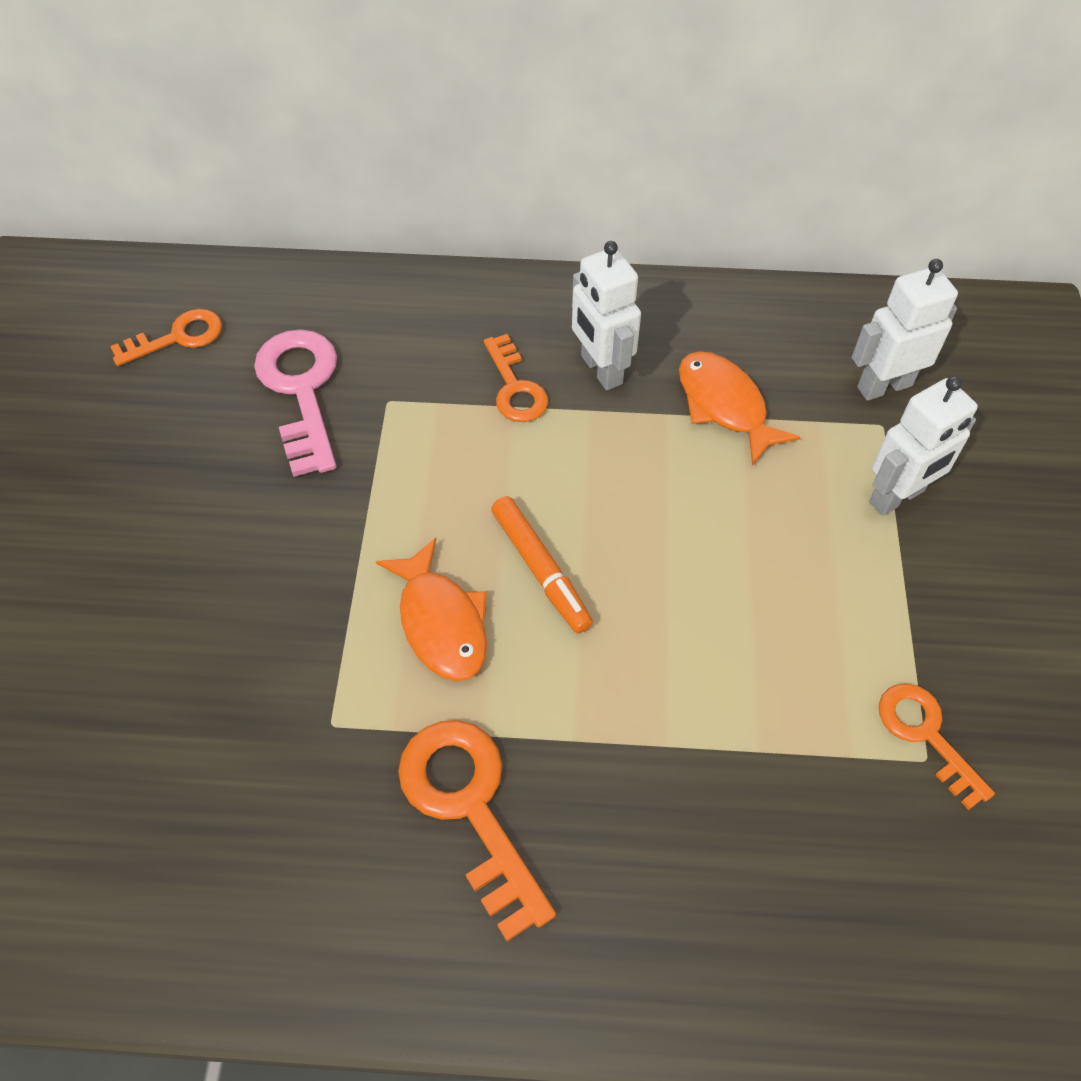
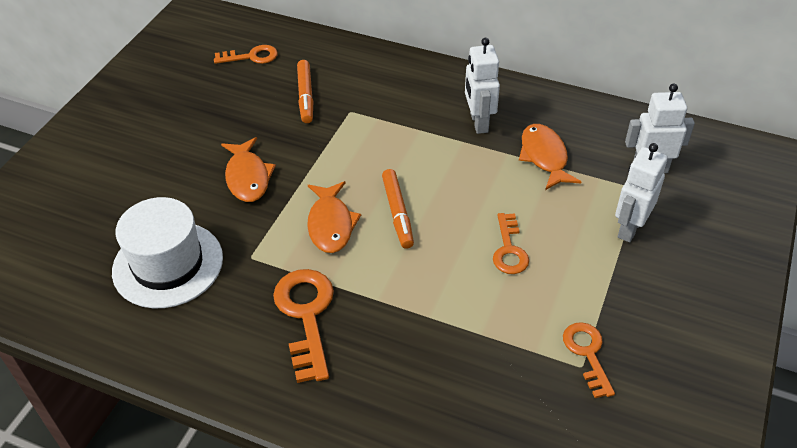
camera: 20 degrees right, 10 degrees down
(191, 783) = (168, 264): none -> white hat
(264, 572) = (248, 177): none -> orange fish
(301, 391) = (305, 96): pink key -> orange marker
(515, 387) = (424, 120): orange key -> orange key (509, 249)
(897, 497) = (629, 228): white robot -> white robot turned 135 degrees clockwise

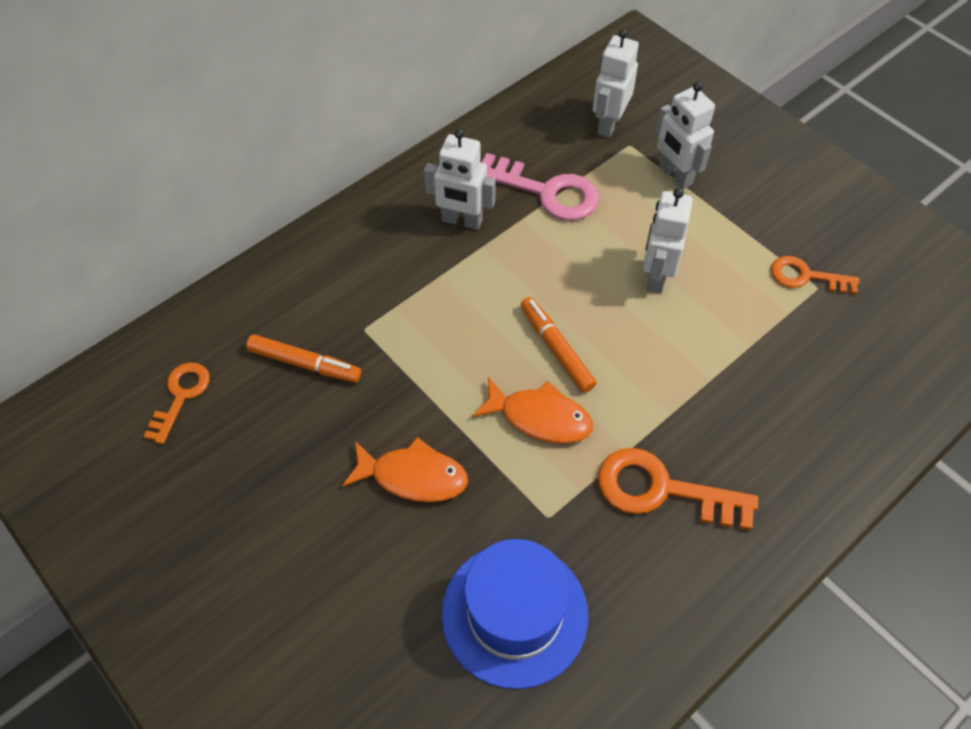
camera: 65 degrees left, 10 degrees up
(168, 264) = (514, 614): white hat -> blue hat
(397, 213) = (556, 348): orange marker -> orange marker turned 135 degrees counterclockwise
(509, 249) = (656, 276): orange key -> white robot
(544, 157) = (546, 191): orange fish -> pink key

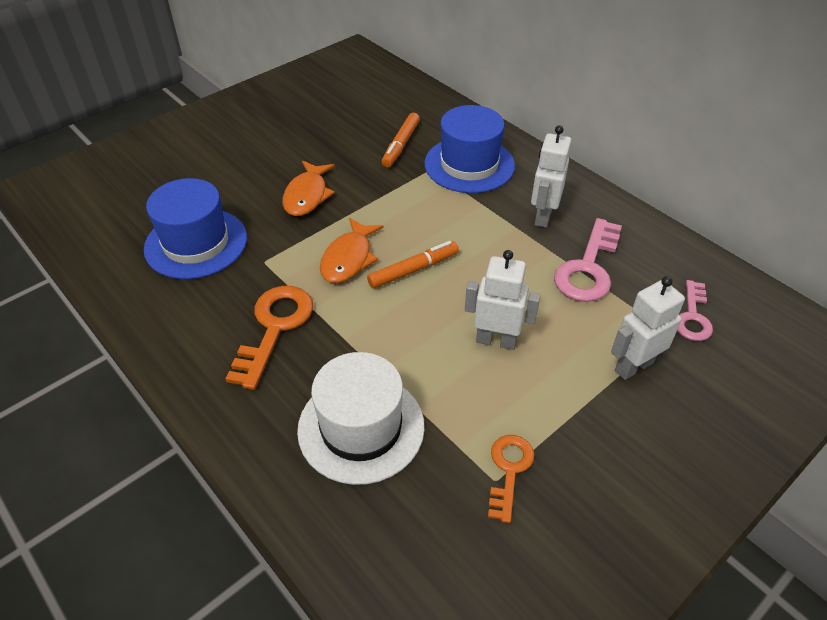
camera: 90 degrees right, 10 degrees down
(181, 396) = (377, 100): orange key -> none
(357, 286) = (469, 164): none -> blue hat
(608, 124) = (693, 316): white robot -> pink key
(783, 393) = (361, 427): none -> white hat

